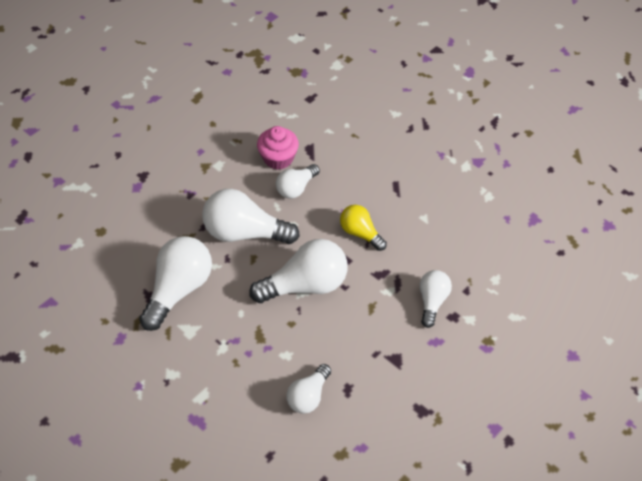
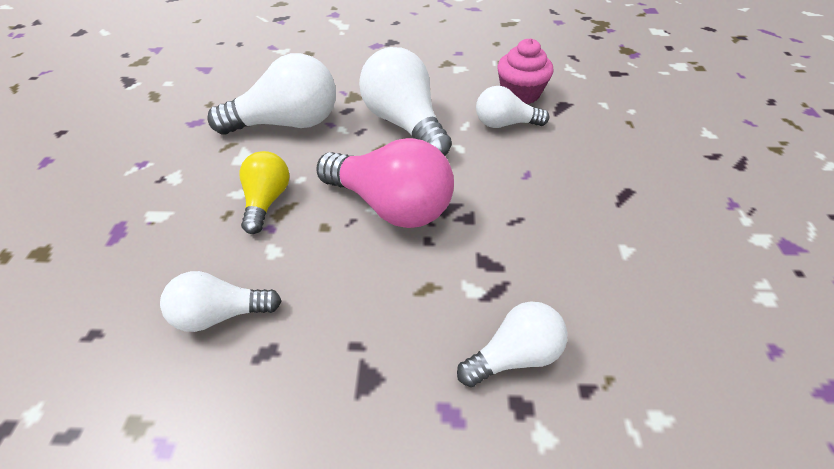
camera: 50 degrees right, 5 degrees down
(306, 285) = (391, 205): white light bulb -> pink light bulb
(360, 233) = (519, 205): yellow light bulb -> yellow light bulb (267, 201)

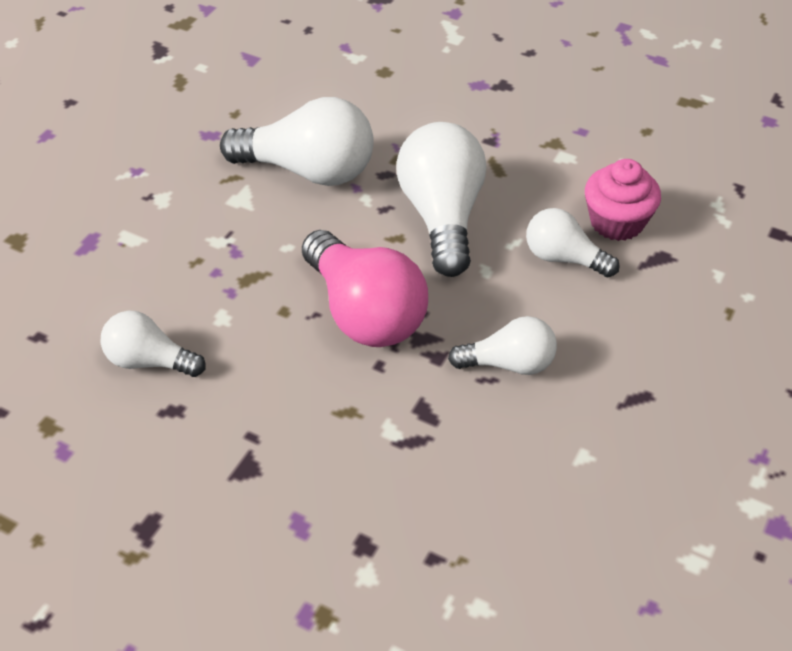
camera: 25 degrees right, 0 degrees up
(267, 201) = (241, 261): yellow light bulb -> none
(514, 355) = (388, 503): white light bulb -> white light bulb (509, 364)

